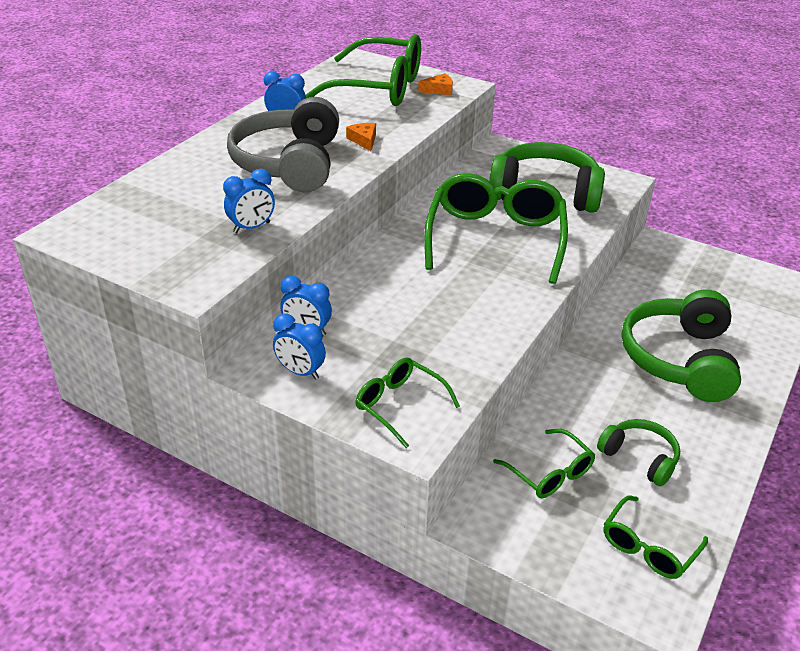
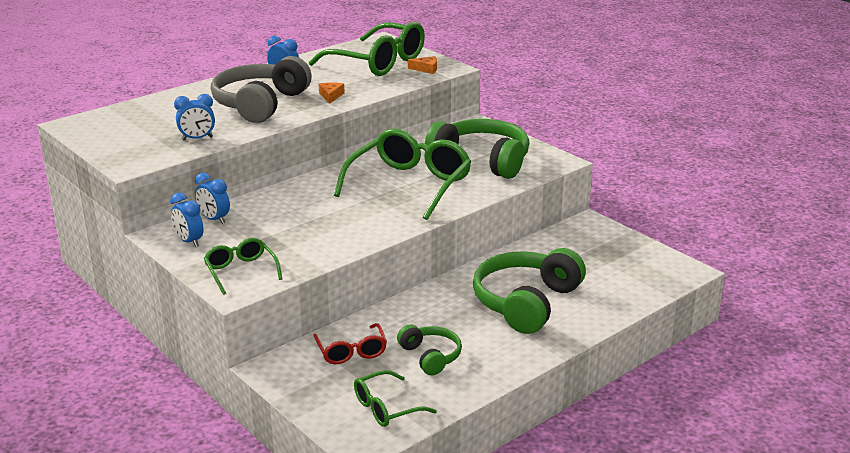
camera: 20 degrees right, 10 degrees down
(550, 473) = (351, 352): green glasses -> red glasses

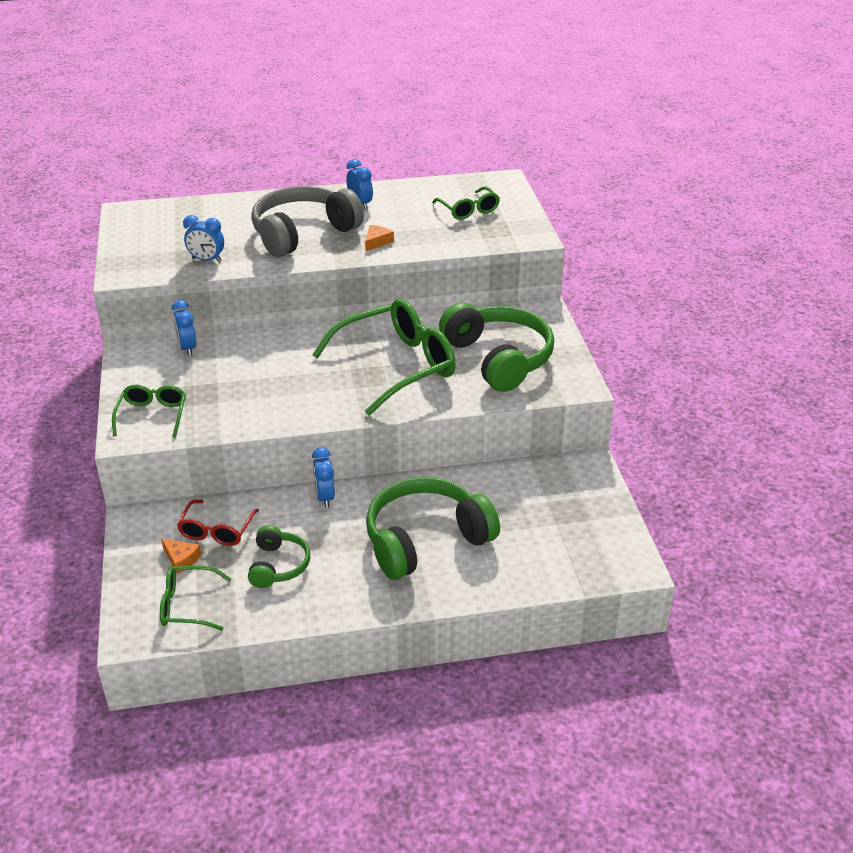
camera: 30 degrees right, 10 degrees up
(189, 241) = (144, 366): blue clock -> blue clock (325, 497)
(378, 62) = (469, 210): green glasses -> green glasses, size x0.51
(426, 69) = (508, 232): orange cheese -> orange cheese (181, 559)

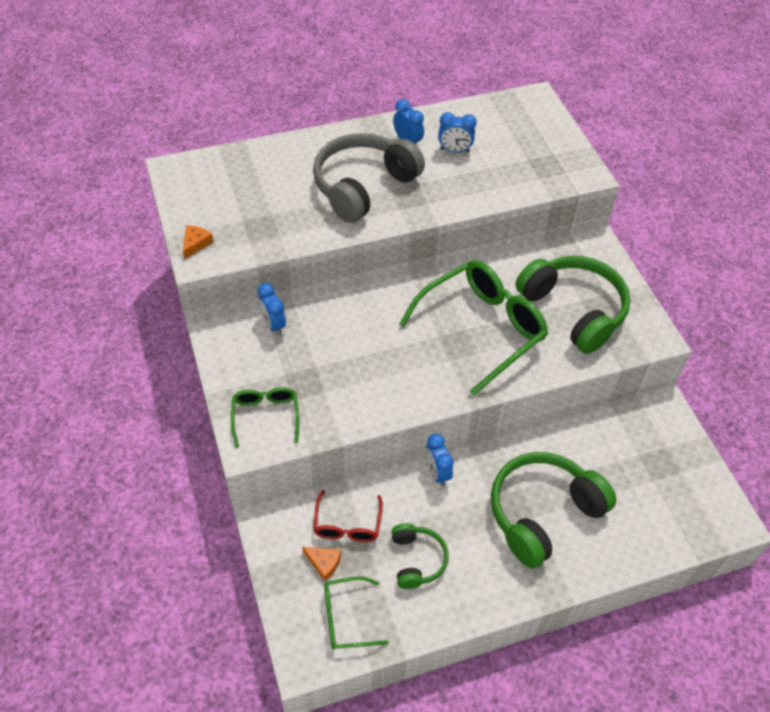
camera: 10 degrees left, 15 degrees up
(207, 260) = (279, 231): blue clock -> blue clock (454, 150)
(377, 242) = (439, 192): orange cheese -> orange cheese (196, 243)
(469, 210) = (515, 142): green glasses -> none

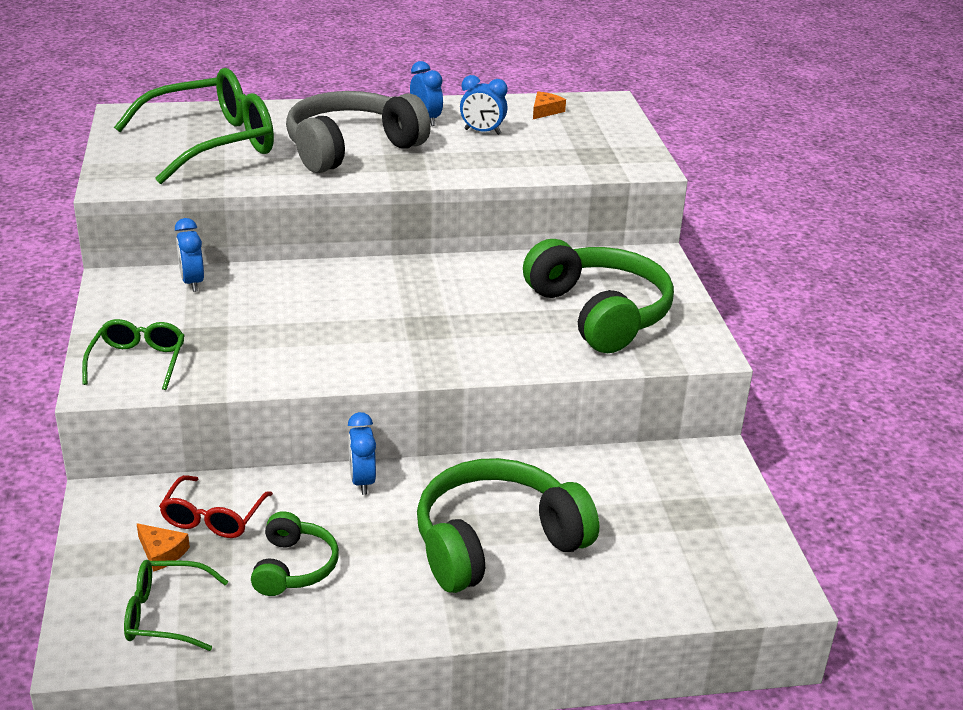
camera: 10 degrees right, 20 degrees down
(196, 243) = (116, 172): orange cheese -> orange cheese (545, 111)
(482, 328) = (466, 316): green glasses -> green glasses (213, 143)

